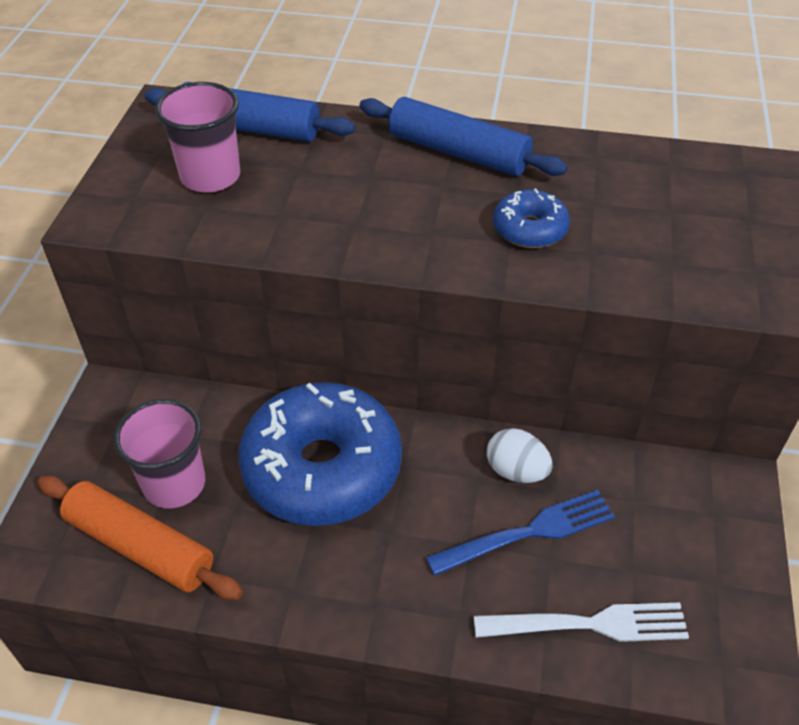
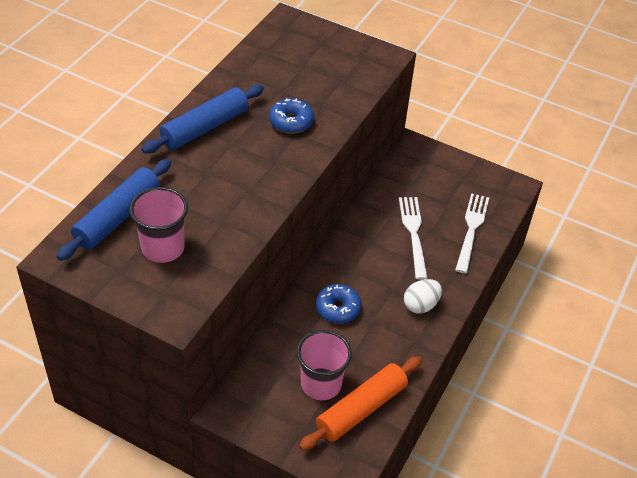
camera: 75 degrees left, 0 degrees up
(322, 468) = (338, 308): blue donut -> blue donut, size x0.46
(516, 471) = (373, 225): white egg -> white egg (420, 305)
(528, 532) = (413, 233): blue fork -> white fork

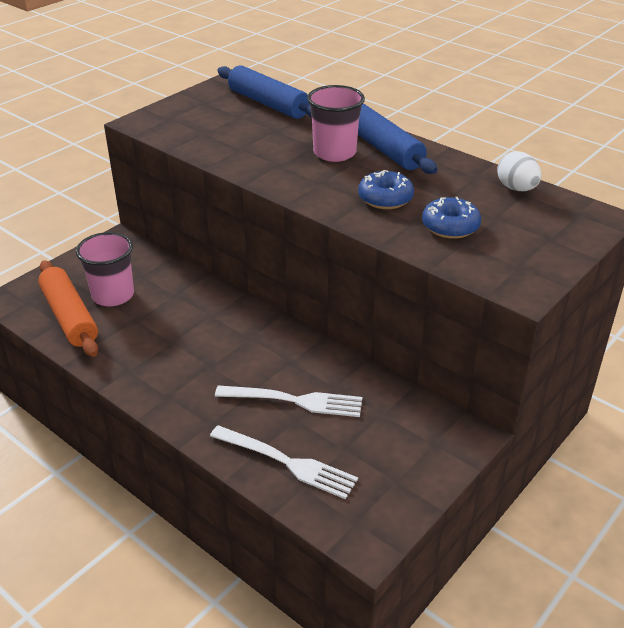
camera: 105 degrees right, 10 degrees down
(163, 248) = (221, 120): pink cup -> pink cup (334, 153)
(338, 308) = (201, 319): blue donut -> blue donut (450, 226)
(420, 305) = (178, 384): white egg -> white egg (516, 188)

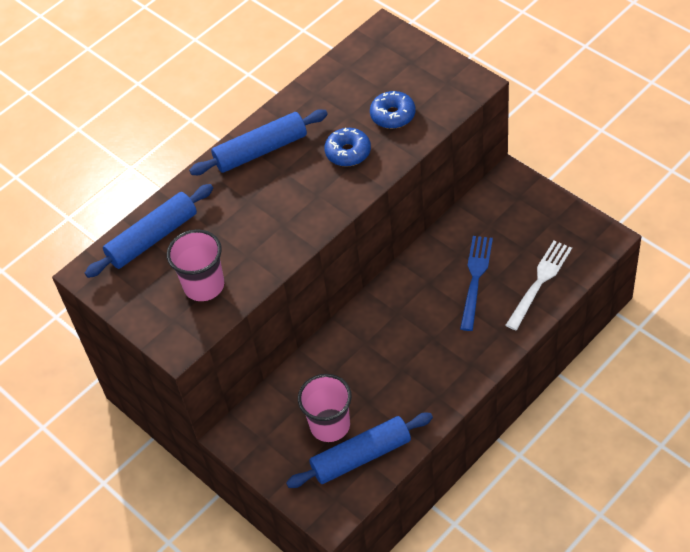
camera: 80 degrees left, 15 degrees up
(69, 317) = (361, 456): orange rolling pin -> blue rolling pin
(294, 401) = (475, 279): white fork -> blue fork
(334, 153) = (265, 185): pink cup -> pink cup (204, 285)
(516, 188) = (338, 71): white egg -> none

